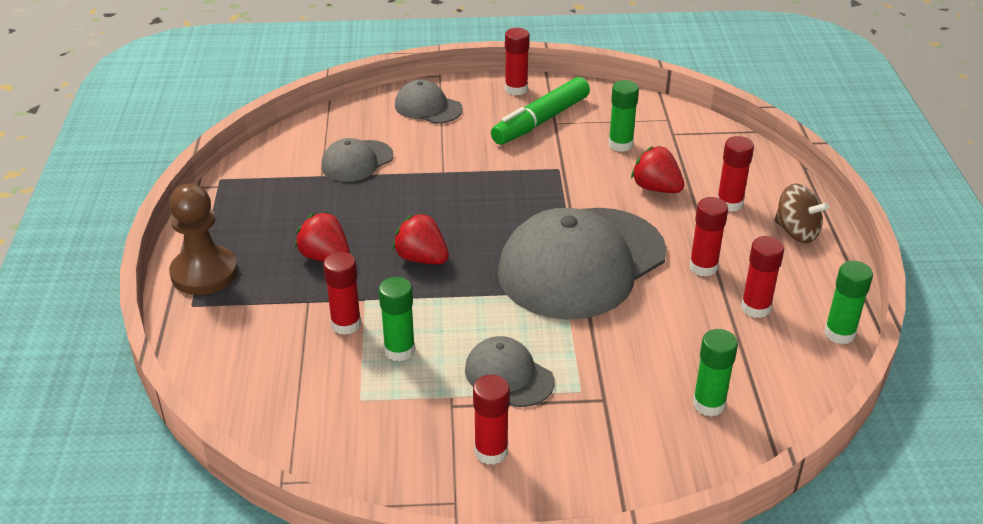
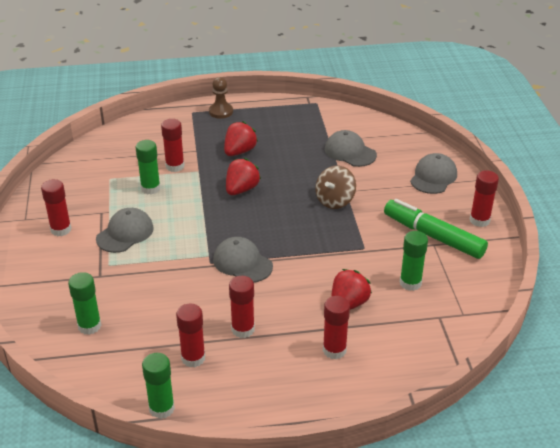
camera: 85 degrees right, 0 degrees up
(204, 273) = (221, 112): brown pawn -> brown pawn, size x0.61
(581, 263) = (242, 263): grey cap -> grey cap, size x0.47
(796, 232) = (298, 393): brown spinning top -> brown spinning top (335, 200)

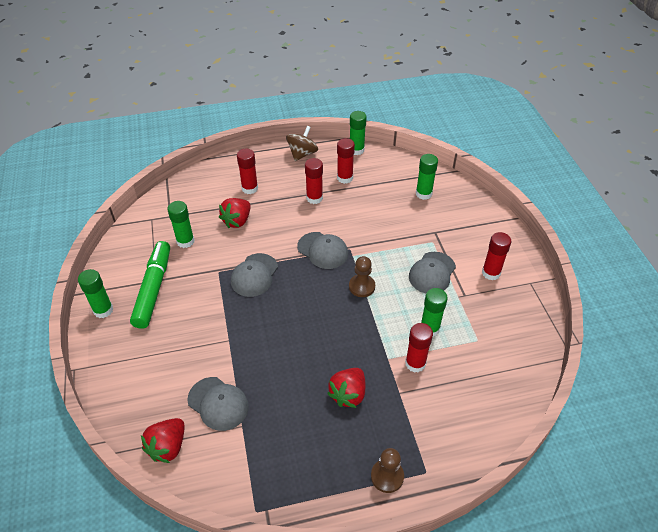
camera: 175 degrees right, 10 degrees up
(206, 225) = (362, 286): none -> brown pawn
(241, 189) = (336, 334): red strawberry -> red strawberry (168, 447)
(335, 200) = (241, 325): brown spinning top -> brown spinning top (302, 154)
(433, 177) = (130, 368): grey cap -> grey cap (254, 275)
(433, 236) = (153, 289): green marker -> green marker turned 120 degrees counterclockwise
(479, 220) = (103, 310): red glue stick -> green glue stick

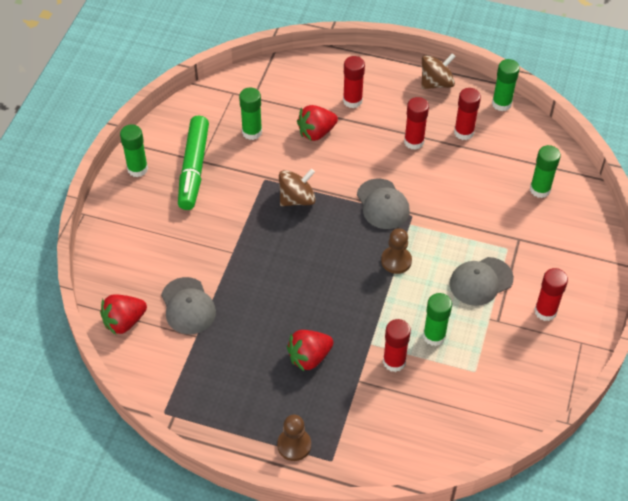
camera: 30 degrees right, 5 degrees up
(153, 289) = (194, 168): green marker -> green marker turned 150 degrees clockwise
(254, 275) = (297, 199): grey cap -> brown spinning top

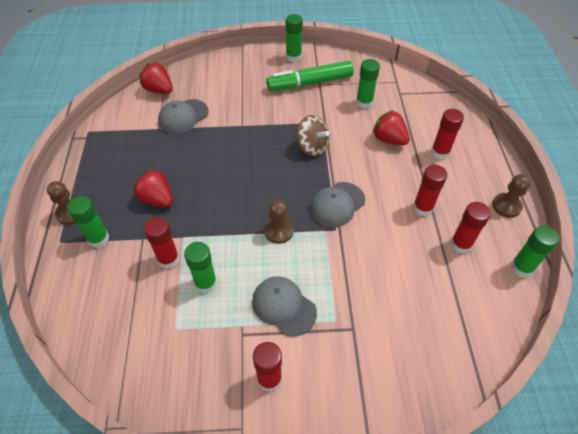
camera: 70 degrees right, 0 degrees up
(436, 83) = (506, 206): brown spinning top -> brown pawn
(540, 190) = (429, 333): green glue stick -> green glue stick (98, 239)

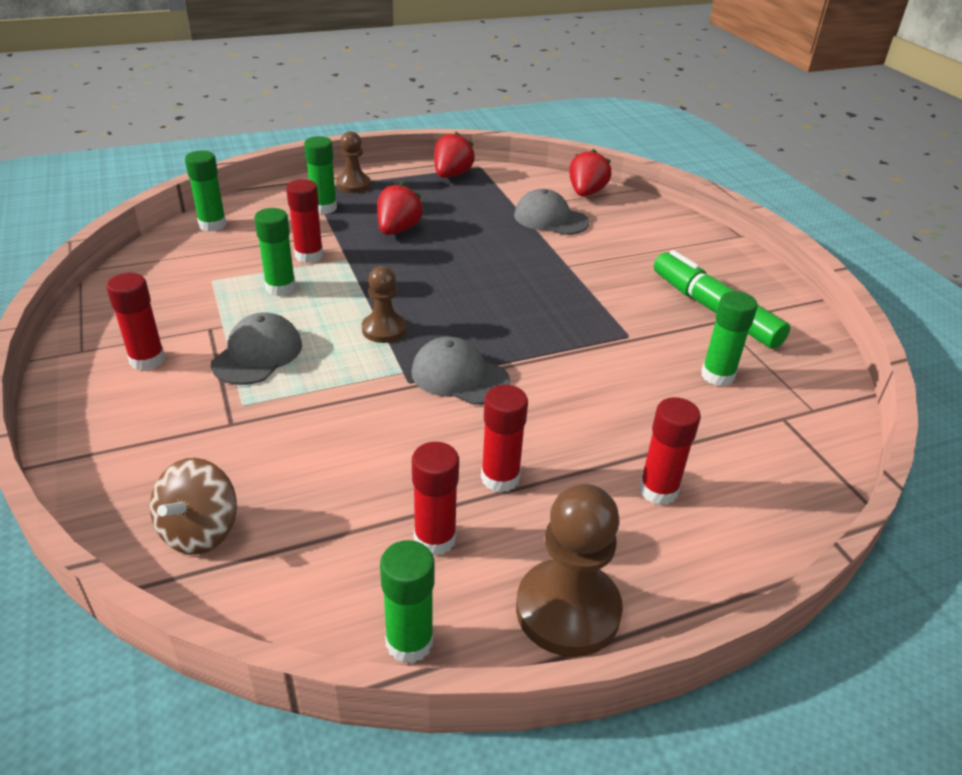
camera: 70 degrees right, 15 degrees down
(293, 57) = (762, 284): green glue stick -> green glue stick (212, 225)
(312, 147) = (567, 334): brown spinning top -> brown spinning top (200, 530)
(389, 139) = (645, 417): red strawberry -> red strawberry (452, 175)
(506, 206) = (567, 610): brown pawn -> brown pawn, size x1.64

